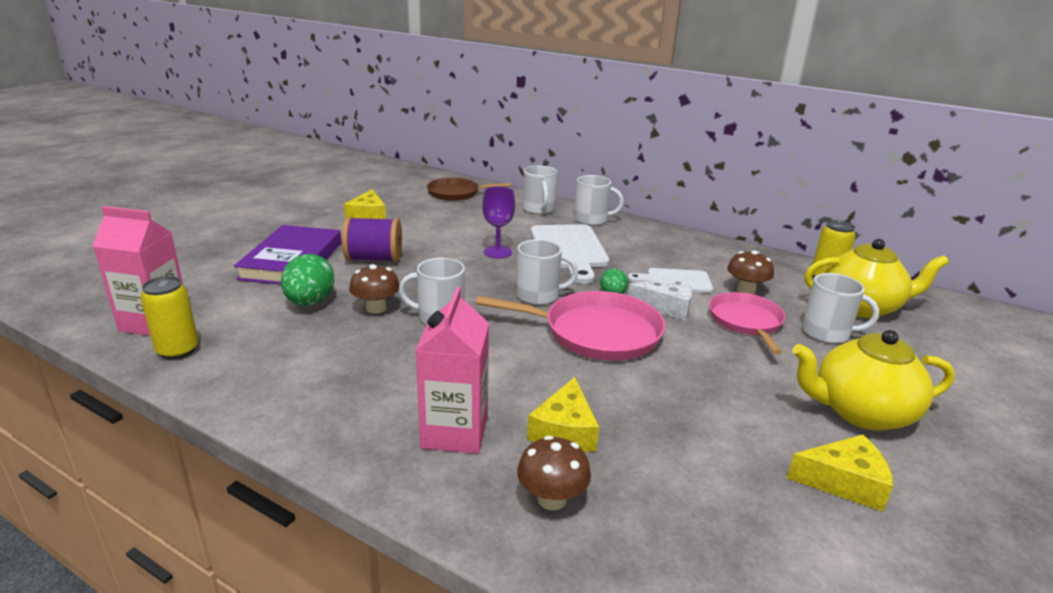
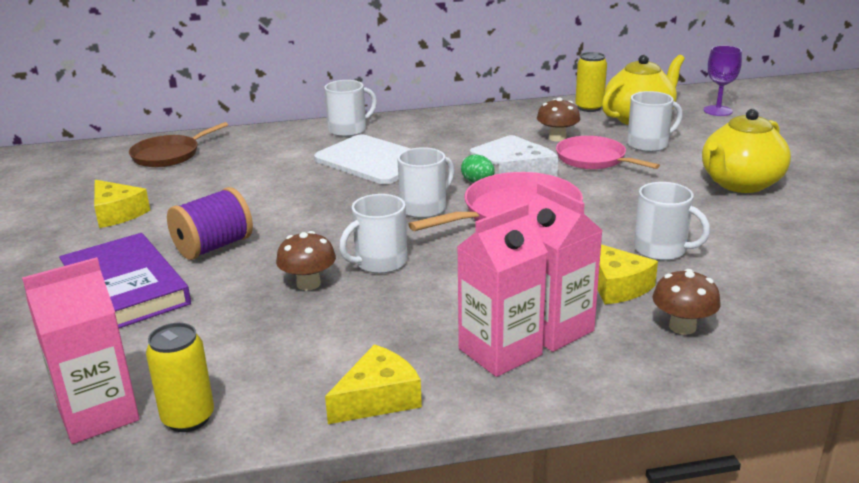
camera: 40 degrees left, 0 degrees up
(310, 302) = (232, 311): green egg -> none
(390, 424) = (500, 352): none -> pink carton
(497, 252) = (320, 190): purple goblet -> purple goblet (718, 111)
(539, 209) = (283, 139): white mug -> white mug (662, 250)
(844, 482) = (792, 226): yellow cheese -> yellow cheese (378, 398)

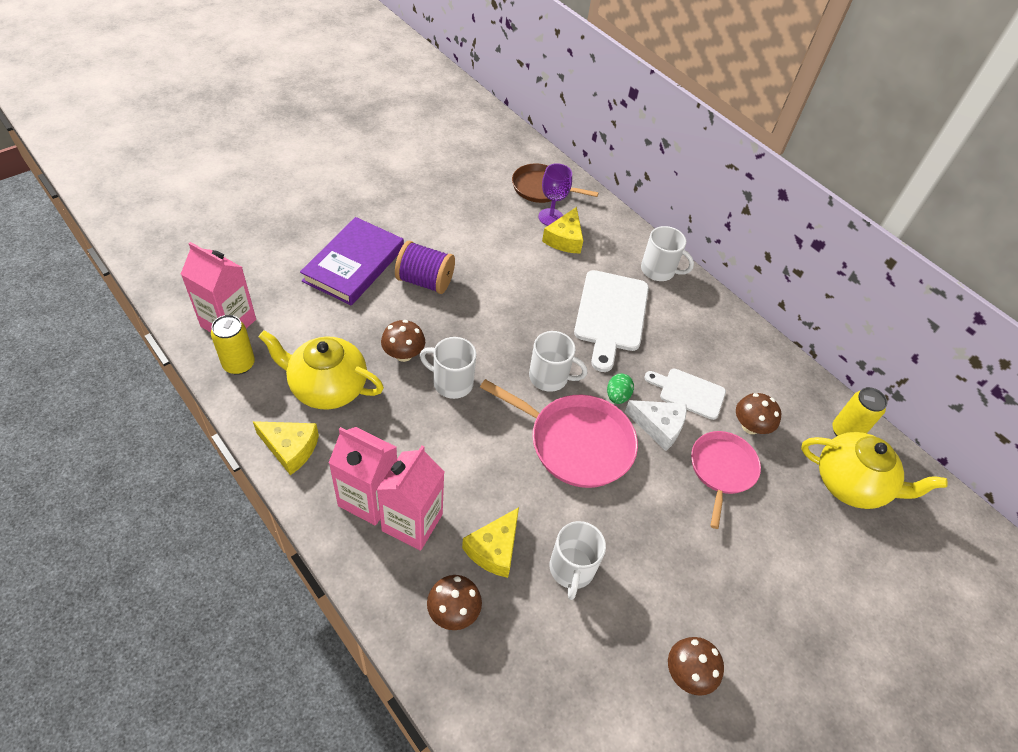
camera: 55 degrees right, 25 degrees up
(117, 213) = (441, 209): yellow cheese -> yellow cheese (565, 239)
(649, 144) = (789, 508): white mug -> none
(718, 111) = (932, 556): purple goblet -> purple goblet (551, 217)
(740, 184) = (748, 611): yellow teapot -> yellow teapot (327, 387)
(792, 222) = (688, 673): none -> brown mushroom

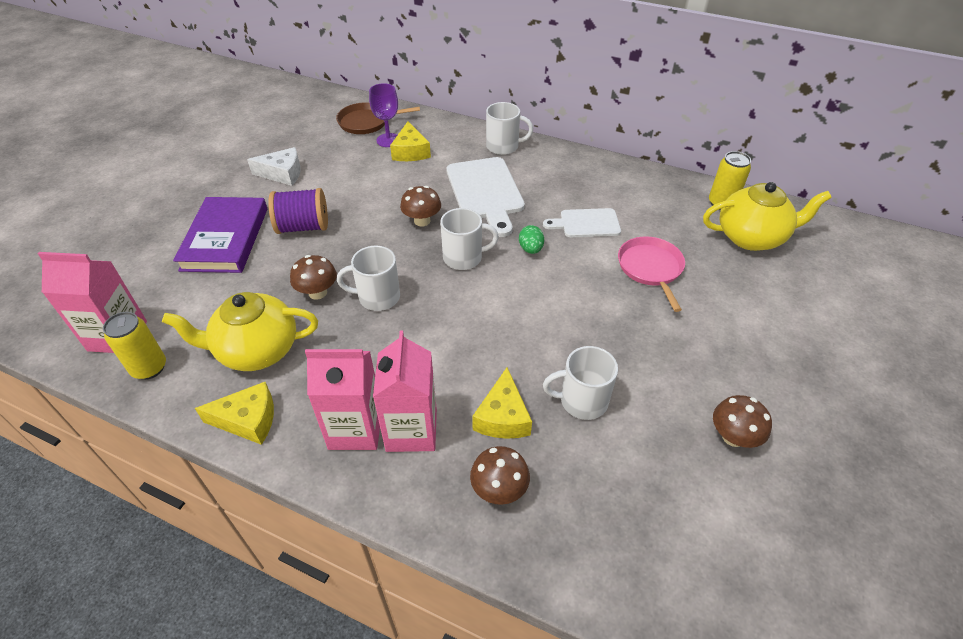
camera: 20 degrees left, 5 degrees down
(571, 569) = (582, 401): white mug -> white mug turned 105 degrees clockwise
(576, 443) = (519, 299): pink pan -> none
(659, 426) = (579, 258): white cheese -> white cheese (282, 173)
(750, 426) = (650, 228): brown mushroom -> brown mushroom (422, 221)

